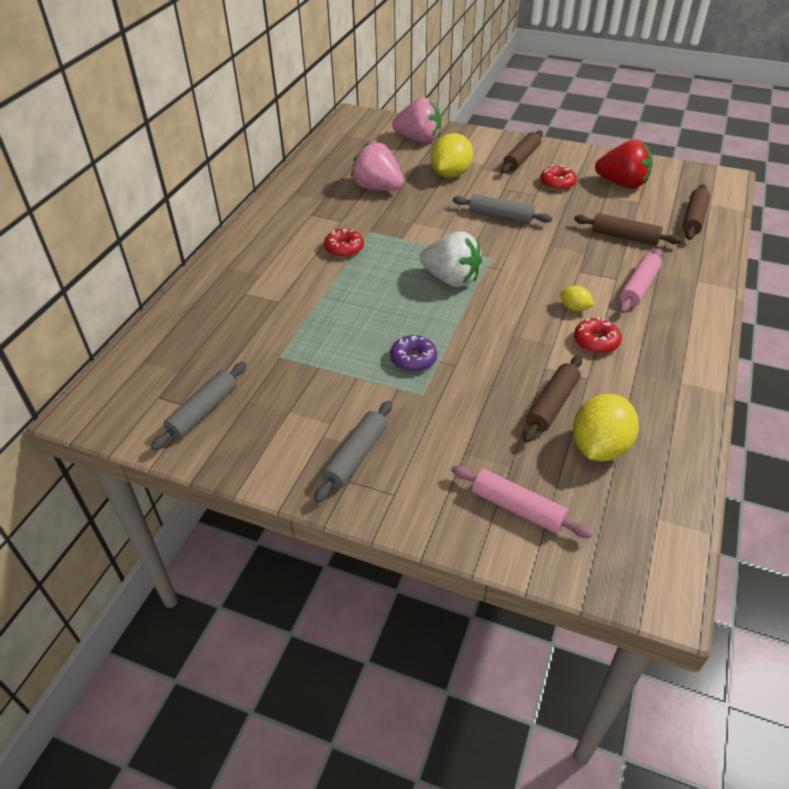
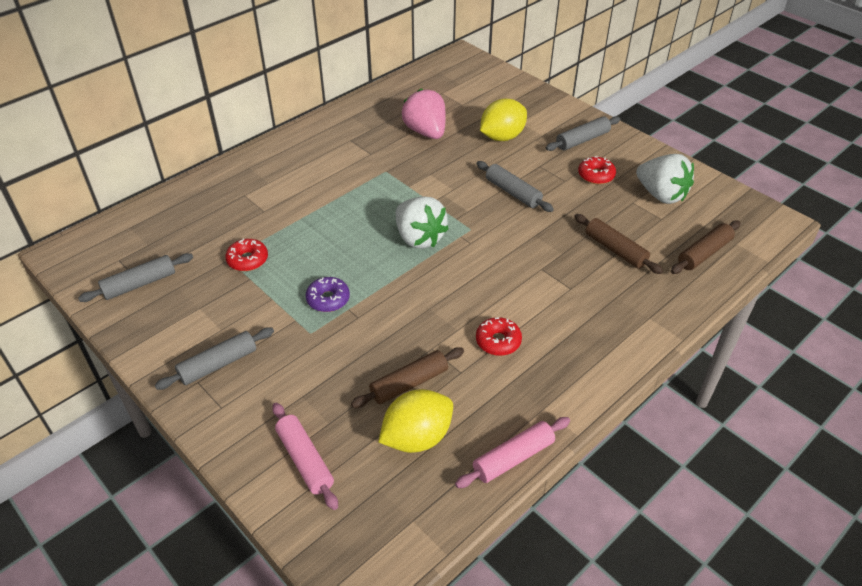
camera: 25 degrees right, 0 degrees up
(344, 248) = (352, 180): red donut -> red donut (247, 260)
(418, 139) = (501, 94): pink strawberry -> none
(521, 158) = (582, 140): brown rolling pin -> grey rolling pin
(574, 308) = (505, 303): yellow lemon -> none
(622, 184) = (661, 195): red strawberry -> white strawberry
(638, 287) = (584, 304): pink rolling pin -> pink rolling pin (513, 458)

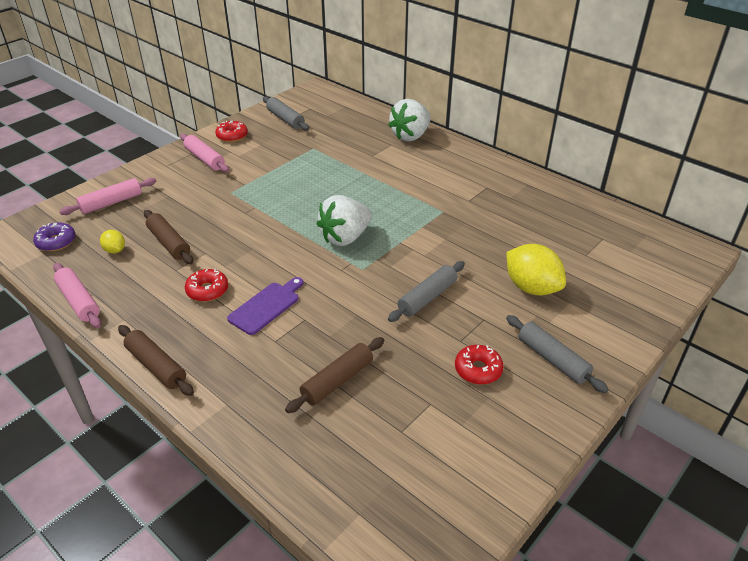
camera: 85 degrees right, 5 degrees down
(218, 364) = (205, 159): grey rolling pin -> pink rolling pin
(247, 260) = (311, 156): red donut -> red donut (232, 136)
(328, 299) = (266, 196): purple donut -> purple donut (56, 242)
(417, 437) = (115, 250): yellow lemon -> yellow lemon, size x0.50
(426, 132) = (519, 232): pink strawberry -> none
(523, 295) = (266, 306): none -> purple cutting board
(661, 195) = (452, 435): white strawberry -> white strawberry (410, 136)
(704, 253) = (336, 471): brown rolling pin -> brown rolling pin (156, 366)

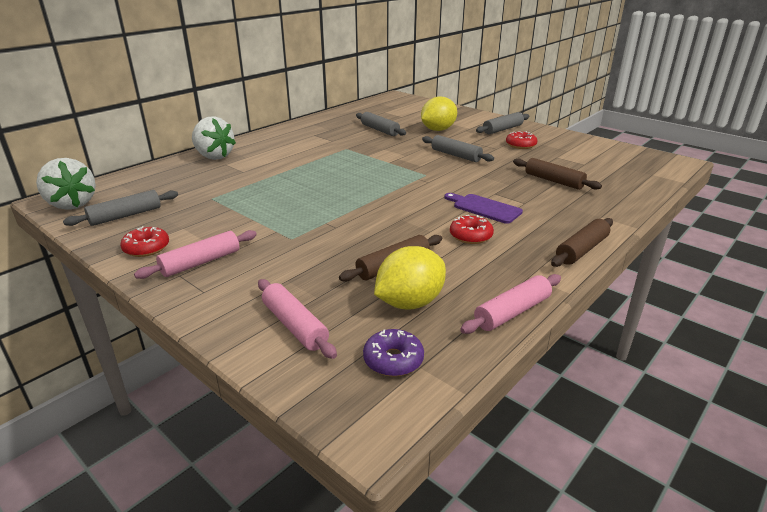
camera: 90 degrees left, 10 degrees down
(115, 250) = (409, 303): yellow lemon -> yellow lemon, size x2.01
(345, 237) = (382, 181): white strawberry -> white strawberry (72, 204)
(516, 235) = (380, 130): none -> grey rolling pin

